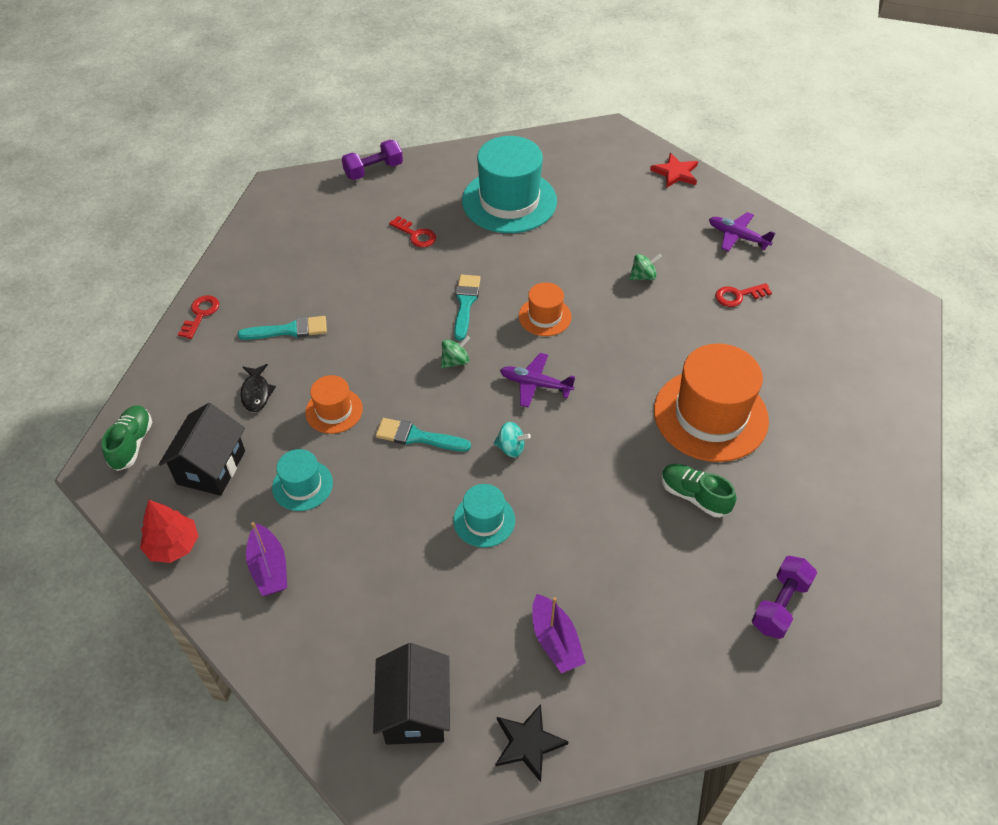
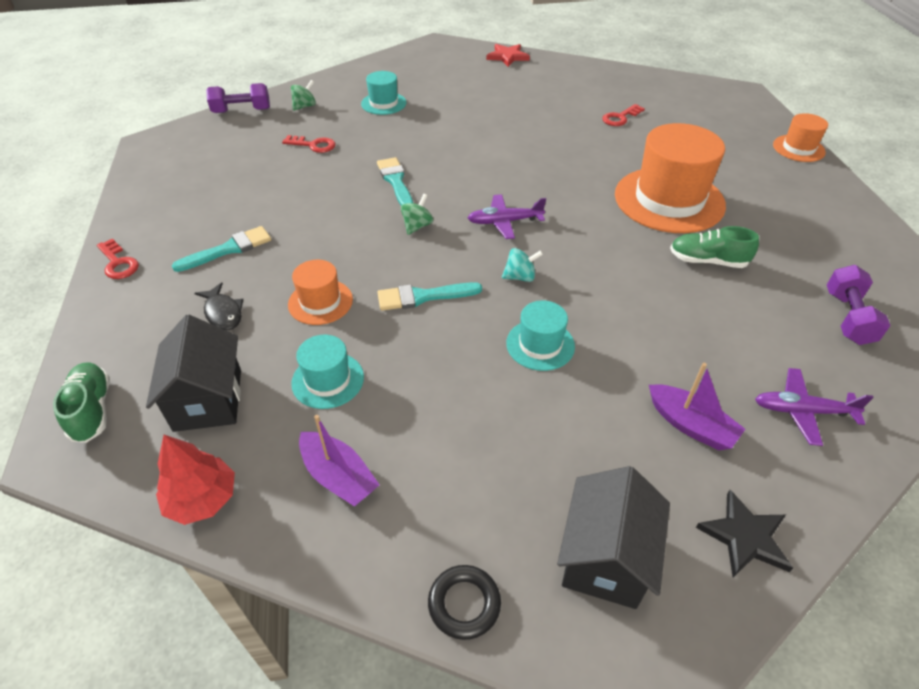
camera: 25 degrees left, 5 degrees down
(201, 314) = (118, 263): red key -> red key turned 150 degrees clockwise
(300, 696) = (464, 604): none -> black ring
(373, 170) = (242, 111): purple dumbbell -> purple dumbbell turned 45 degrees clockwise
(415, 710) = (605, 558): black house -> black house turned 45 degrees clockwise
(509, 201) = (383, 103): turquoise hat -> turquoise hat, size x0.50
(545, 316) = (475, 171): orange hat -> orange hat (798, 148)
(643, 276) = (536, 124): green spinning top -> green spinning top (305, 106)
(737, 237) = (587, 83): purple plane -> purple plane (802, 411)

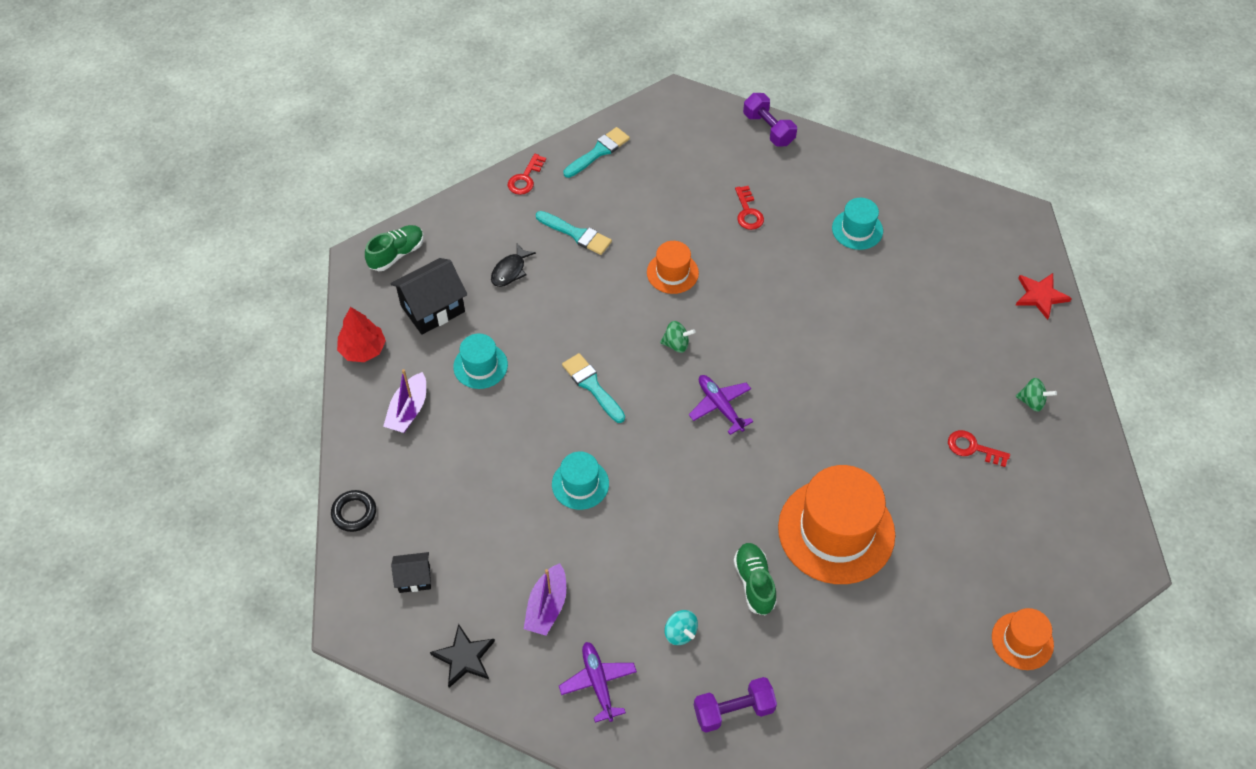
camera: 65 degrees right, 10 degrees up
(305, 106) = (808, 171): green spinning top -> green spinning top (1032, 402)
(320, 302) = (551, 323): orange hat -> orange hat (672, 273)
(396, 181) = (731, 300): turquoise brush -> turquoise brush (598, 152)
(520, 277) = (652, 444): turquoise spinning top -> turquoise spinning top (680, 633)
(605, 558) = (414, 578): black house -> black house, size x0.56

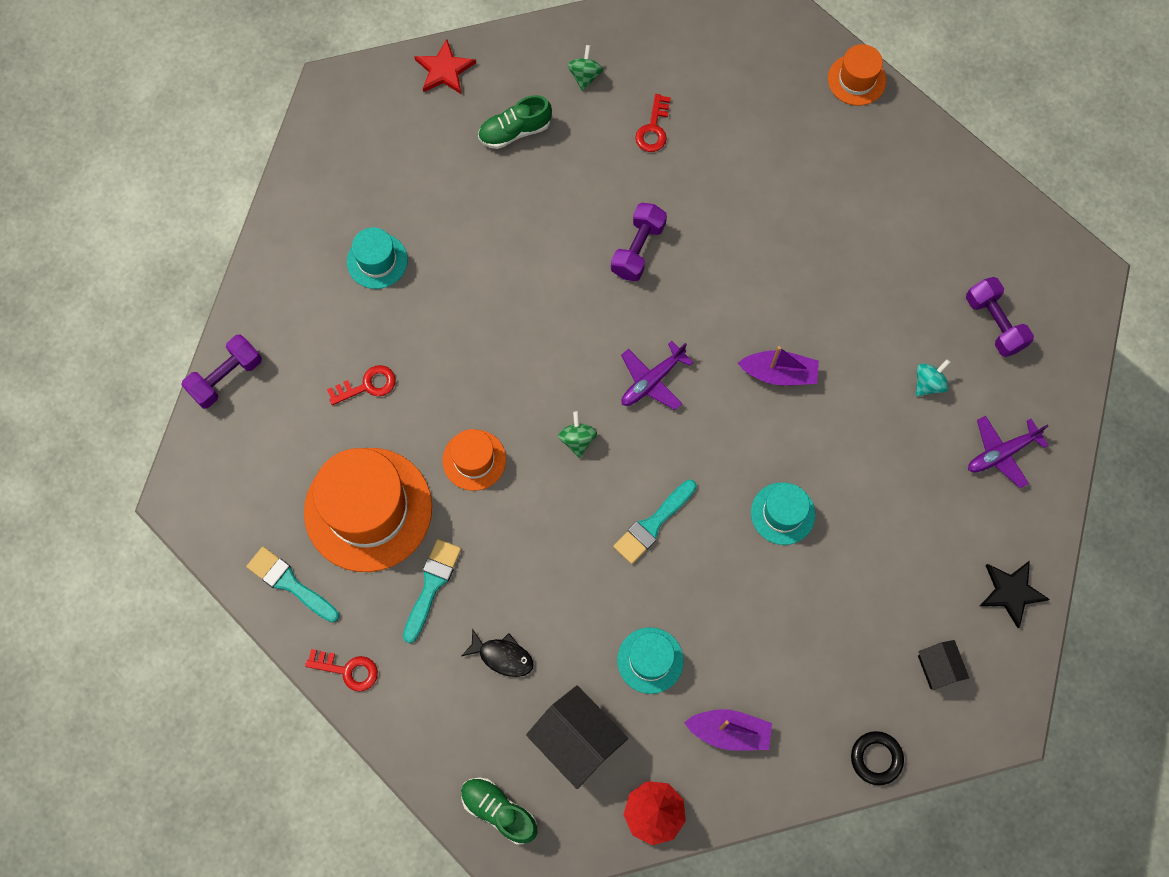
camera: 100 degrees left, 15 degrees up
(547, 606) = (934, 520): purple boat -> purple boat (779, 373)
(754, 583) = (856, 320): green shoe -> green shoe (515, 131)
(836, 531) = (779, 249): orange hat -> orange hat (368, 509)
(848, 416) = (638, 249): none -> purple dumbbell

